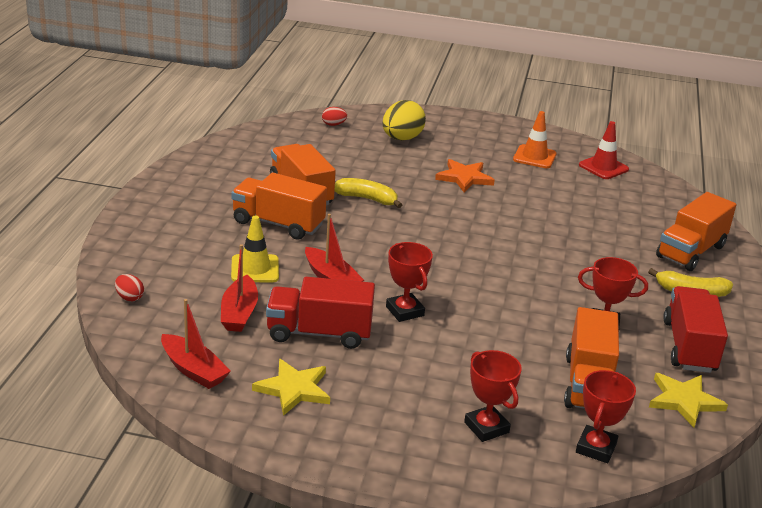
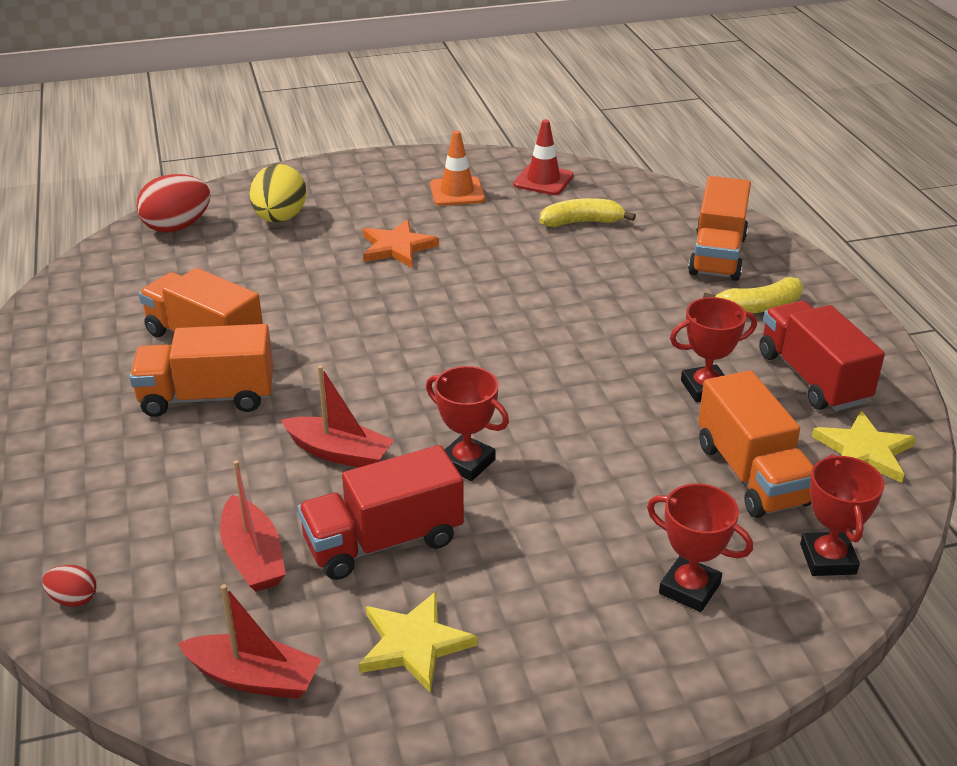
camera: 25 degrees left, 5 degrees up
(255, 269) = (225, 479): yellow traffic cone -> none
(333, 124) = (177, 227): red egg -> red egg, size x2.04
(367, 199) = (299, 318): yellow banana -> yellow banana (582, 222)

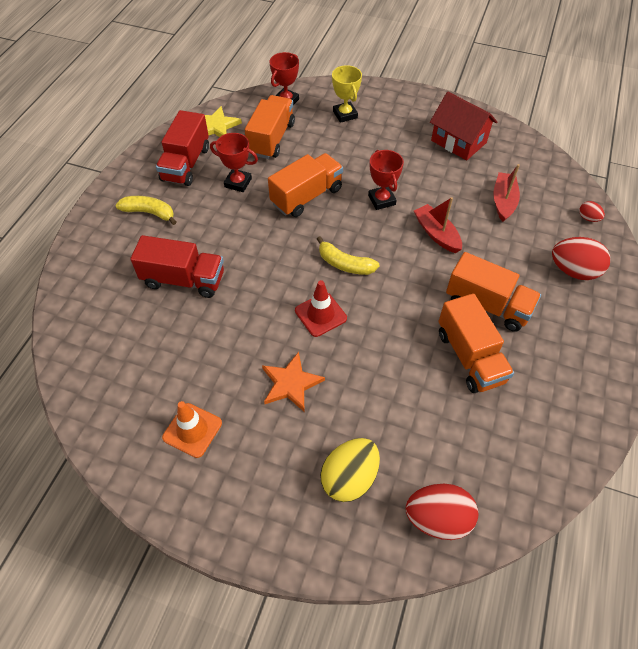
camera: 145 degrees left, 20 degrees up
(84, 495) = (573, 271): none -> red egg
(254, 678) = (523, 156): red boat -> none
(383, 541) = (444, 182): red truck -> red truck (183, 280)
(414, 644) = (458, 142): yellow star -> red house
(543, 180) = (118, 405): red traffic cone -> red traffic cone (320, 314)
(582, 222) = (150, 337): yellow banana -> yellow banana (344, 264)
(689, 588) = (345, 114): red trophy -> yellow trophy
(717, 255) = (115, 260): orange truck -> orange truck (306, 196)

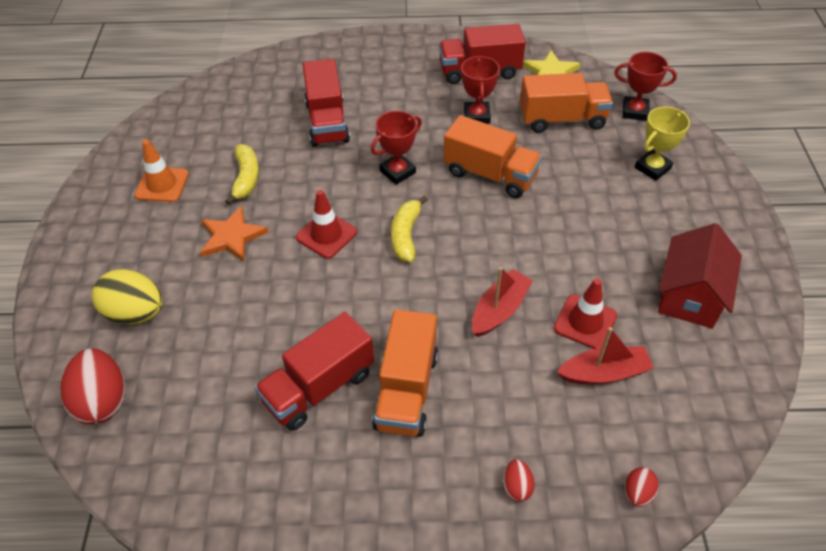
camera: 70 degrees right, 5 degrees down
(149, 213) = (399, 71): yellow banana -> yellow banana (246, 178)
(381, 200) = (525, 242): red trophy -> red trophy (397, 172)
(462, 195) = (585, 322): none -> red traffic cone
(470, 356) = (319, 387): orange truck -> red truck
(573, 271) = (516, 487): red egg -> red egg, size x0.49

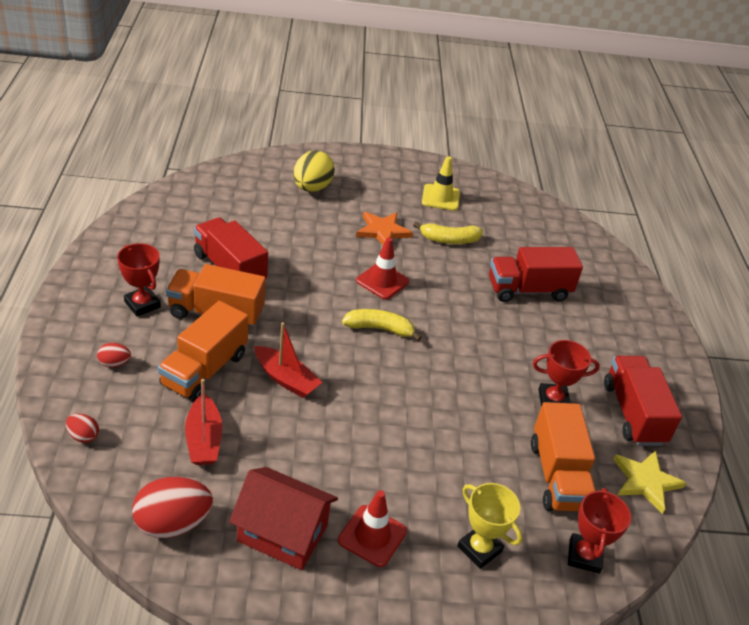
camera: 85 degrees right, 10 degrees down
(103, 400) = (242, 177): red egg -> red egg (173, 524)
(162, 185) = (440, 197): orange traffic cone -> yellow traffic cone
(397, 172) = (462, 331): red trophy -> red trophy (142, 304)
(490, 174) = (461, 398): orange truck -> orange truck (204, 370)
(585, 322) = (262, 437): red traffic cone -> red traffic cone (372, 536)

